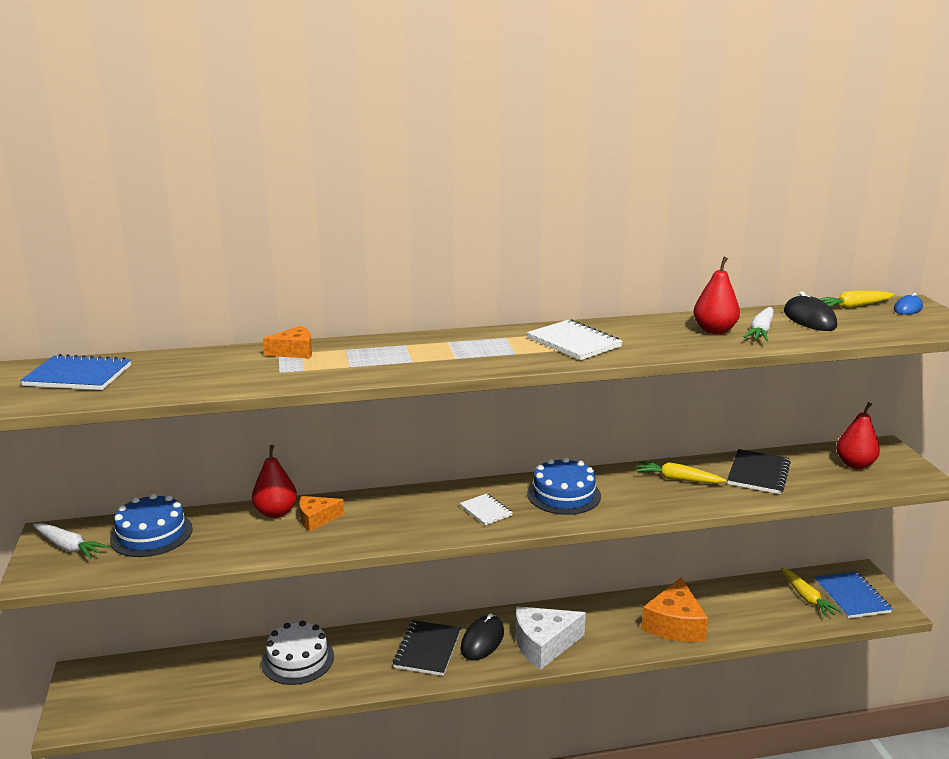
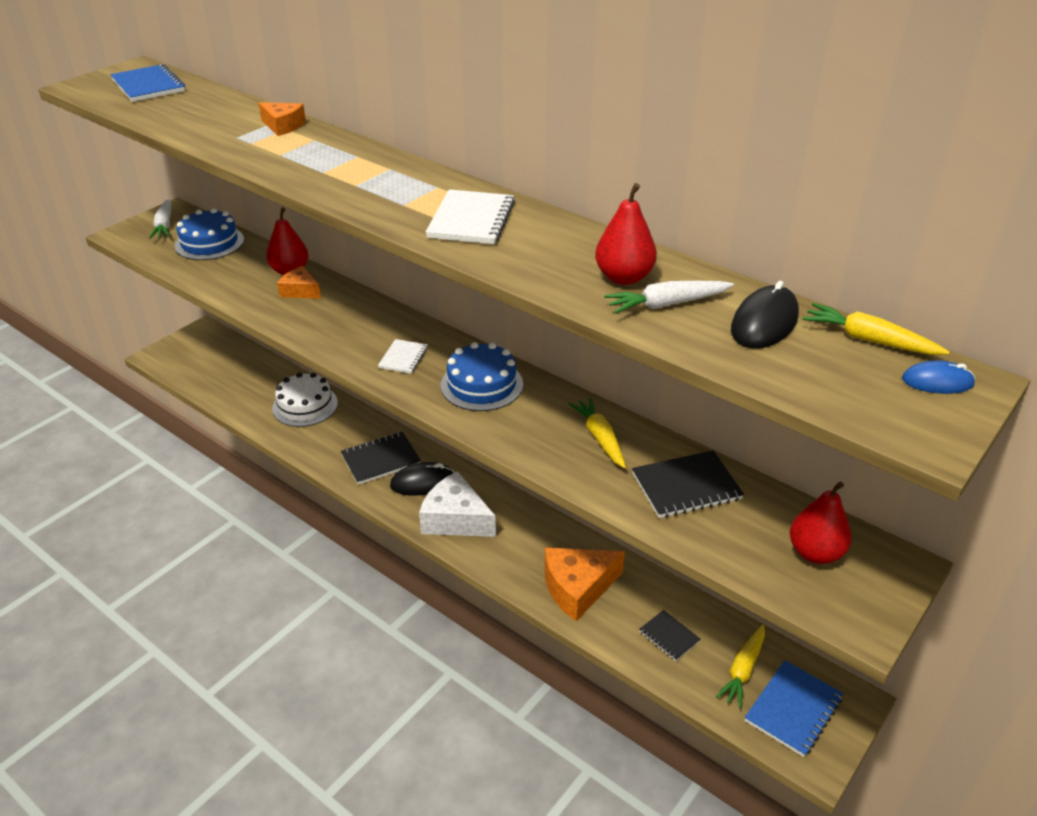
camera: 50 degrees right, 15 degrees up
(754, 610) = (669, 636): none -> black notebook

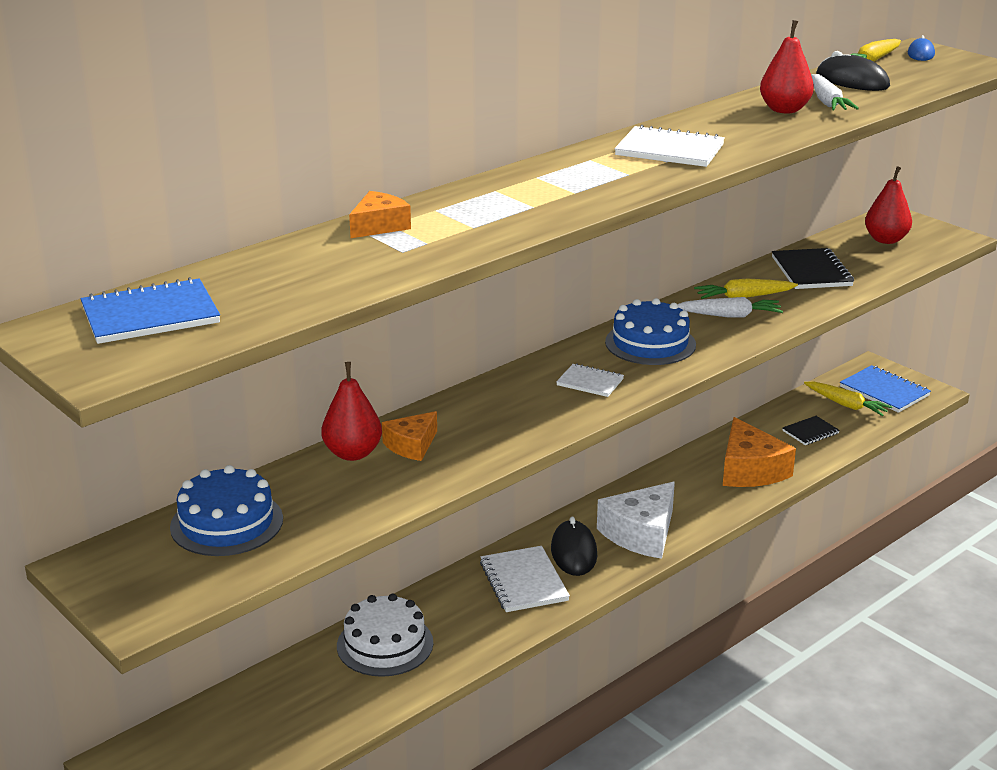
camera: 80 degrees left, 10 degrees down
(164, 225) = (134, 571): white carrot -> white carrot (729, 315)
(380, 460) = (523, 581): black notebook -> white notebook

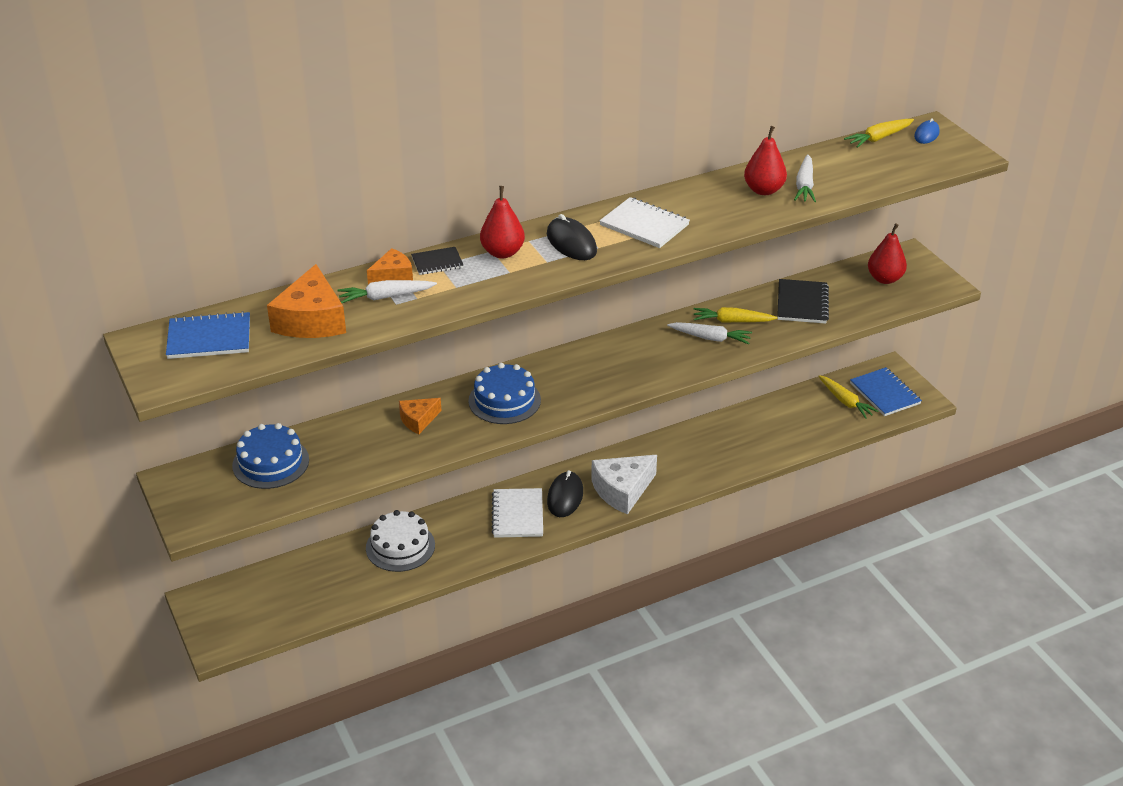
camera: 15 degrees right, 10 degrees up
(353, 453) = (375, 420): red pear -> red pear (502, 252)
(383, 246) = (385, 297): none -> white carrot
(590, 382) = (570, 385): white notebook -> none
(650, 343) = (635, 355): blue cake -> blue cake (504, 400)
(750, 470) = (734, 449): orange cheese -> orange cheese (311, 320)
(810, 432) = (801, 422): black notebook -> black notebook (437, 262)
(852, 81) = (843, 162): black mouse -> black mouse (571, 243)

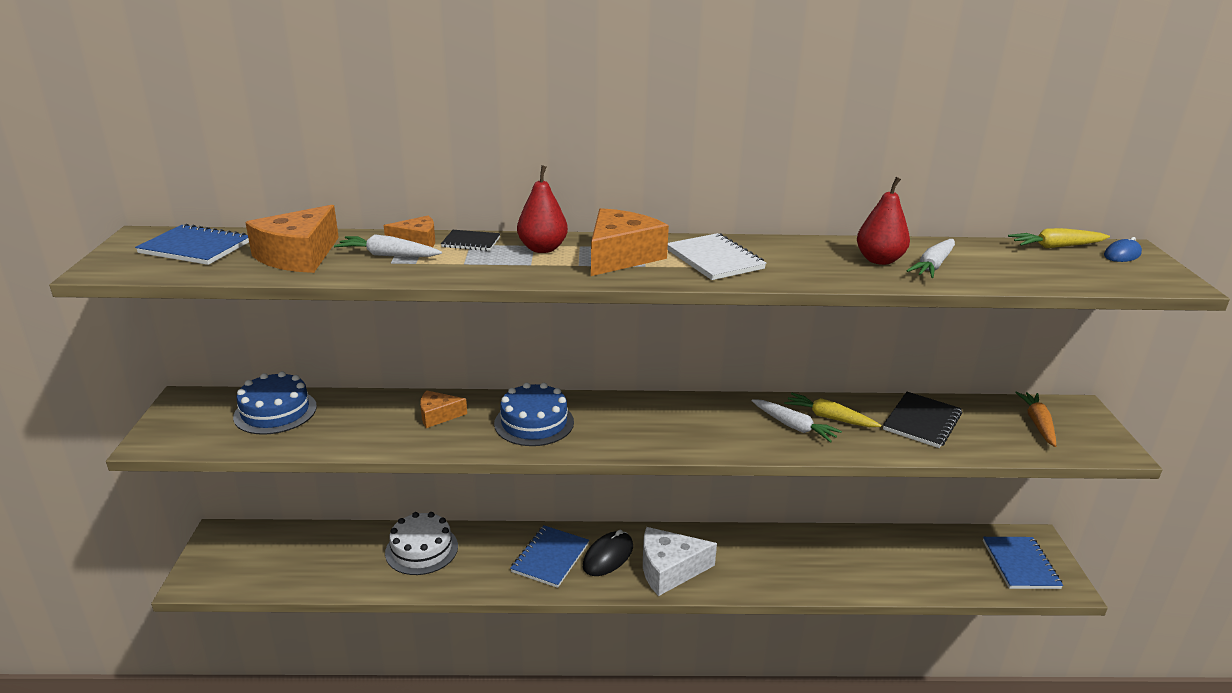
camera: 25 degrees right, 10 degrees down
(517, 515) = (550, 558): white notebook -> blue notebook
(571, 243) = (621, 256): black mouse -> orange cheese
(845, 401) = (968, 558): yellow carrot -> none
(885, 279) = (1037, 424): red pear -> orange carrot

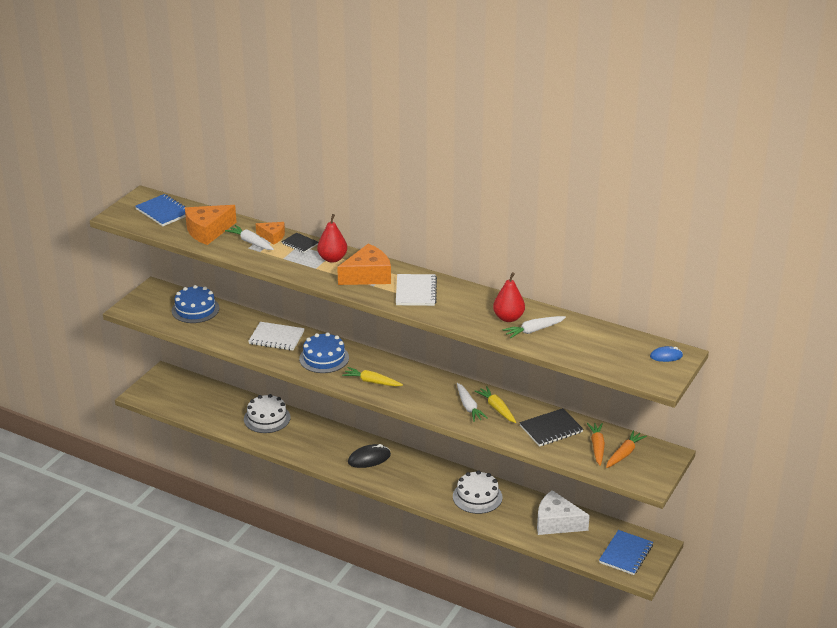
camera: 30 degrees right, 5 degrees up
(438, 415) = (276, 338): orange cheese -> white notebook
(550, 558) = (335, 448): blue notebook -> none
(669, 570) = (398, 478): white cheese -> white cheese (556, 523)
(787, 557) = (477, 497): none -> white cake
(999, 426) = (597, 447): none -> orange carrot
(1056, 247) = (634, 339): yellow carrot -> yellow carrot (372, 382)

